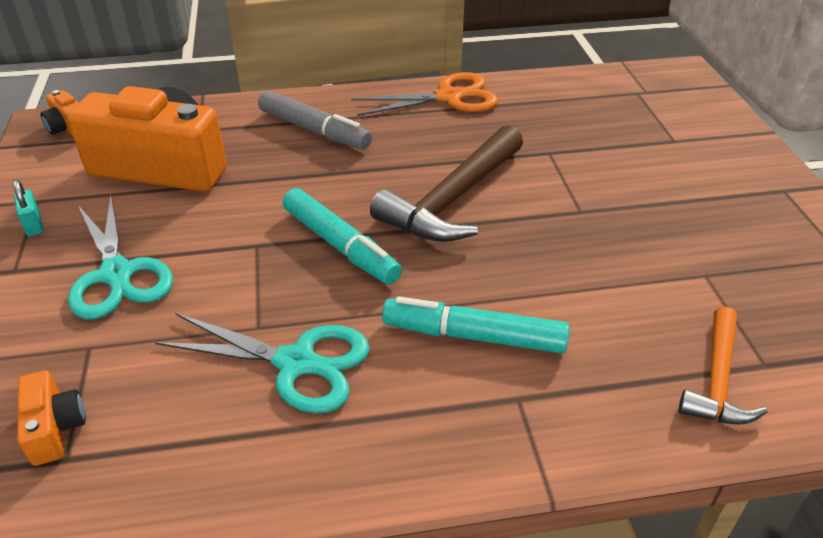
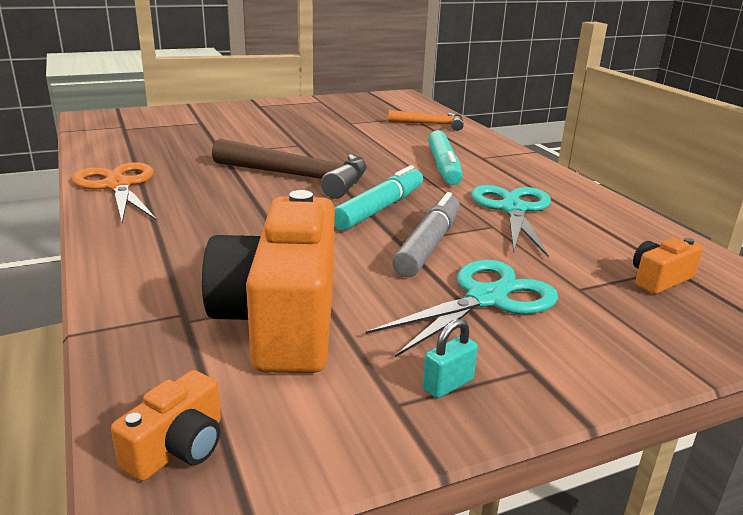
camera: 105 degrees left, 15 degrees down
(314, 130) = (186, 240): grey marker -> grey marker (428, 245)

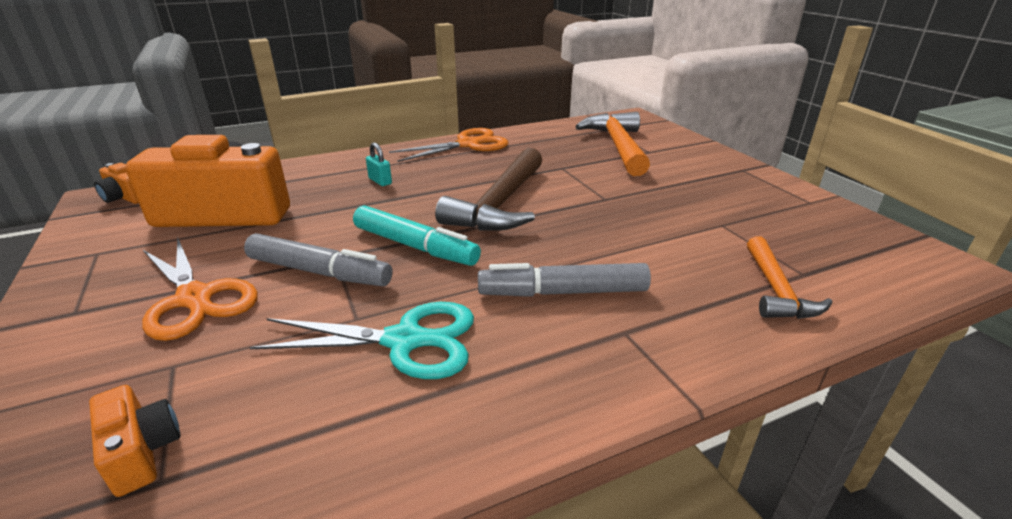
camera: 90 degrees right, 5 degrees up
(179, 130) = (618, 146): none -> orange hammer
(443, 167) = (563, 292): turquoise marker -> grey marker
(448, 384) = (95, 272): turquoise padlock -> turquoise padlock (380, 181)
(486, 299) = (195, 298): turquoise scissors -> orange scissors

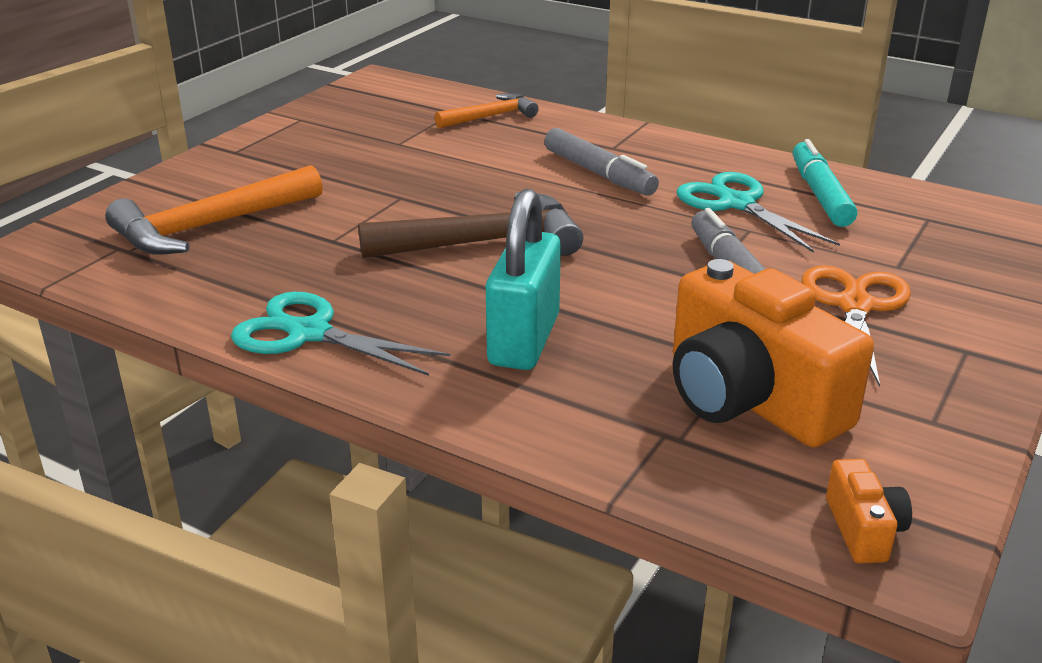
camera: 125 degrees left, 0 degrees up
(141, 451) = (934, 233): orange camera -> none
(380, 181) = (524, 340): turquoise padlock -> turquoise padlock, size x2.46
(415, 246) = (628, 250): turquoise marker -> turquoise marker (820, 194)
(468, 144) = (309, 334): orange scissors -> turquoise scissors

